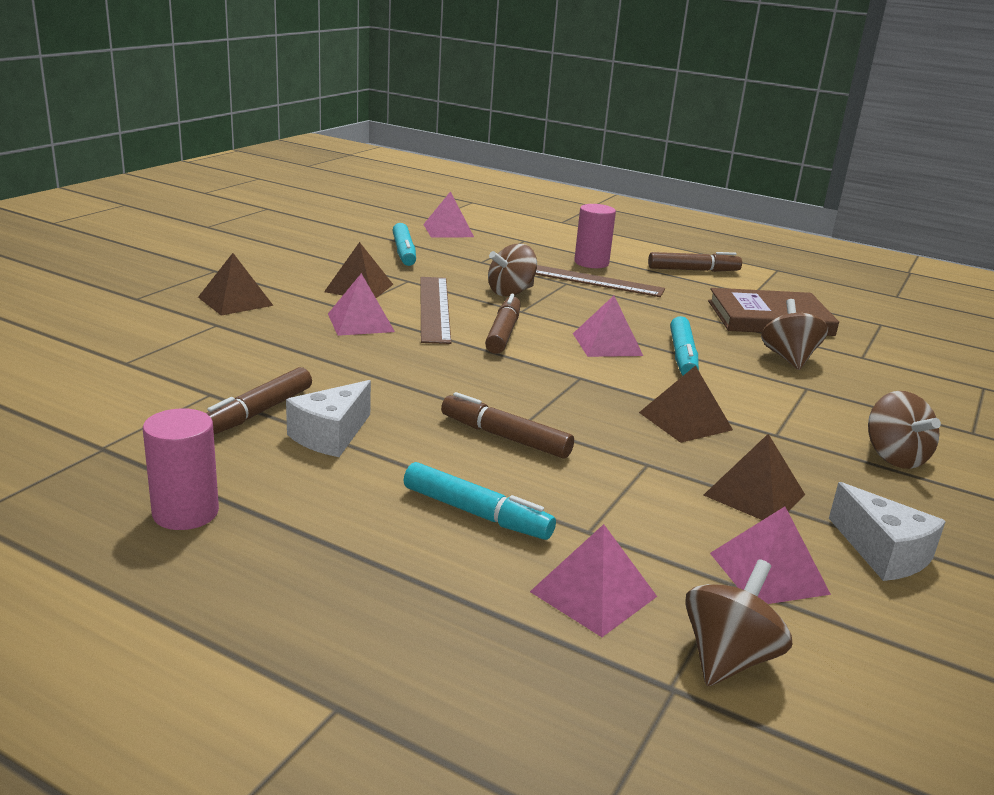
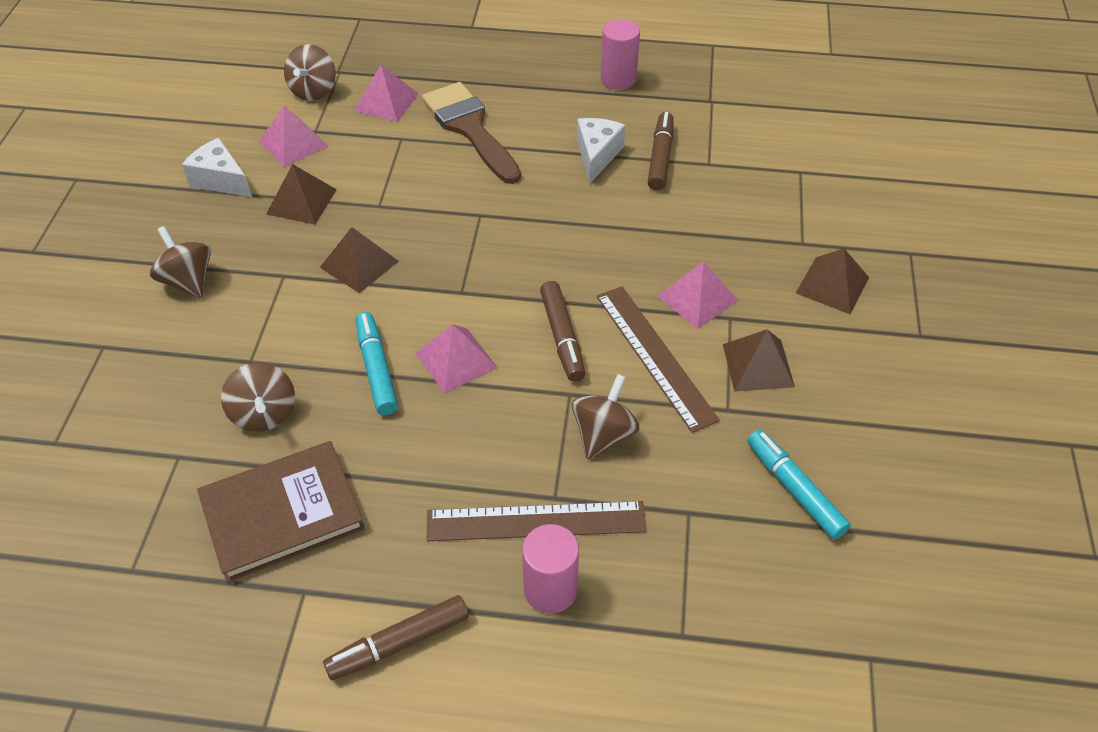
camera: 160 degrees right, 25 degrees up
(448, 230) = (806, 612): pink pyramid -> none
(476, 513) = (470, 128): turquoise marker -> brown brush
(505, 437) = (485, 195): brown marker -> none

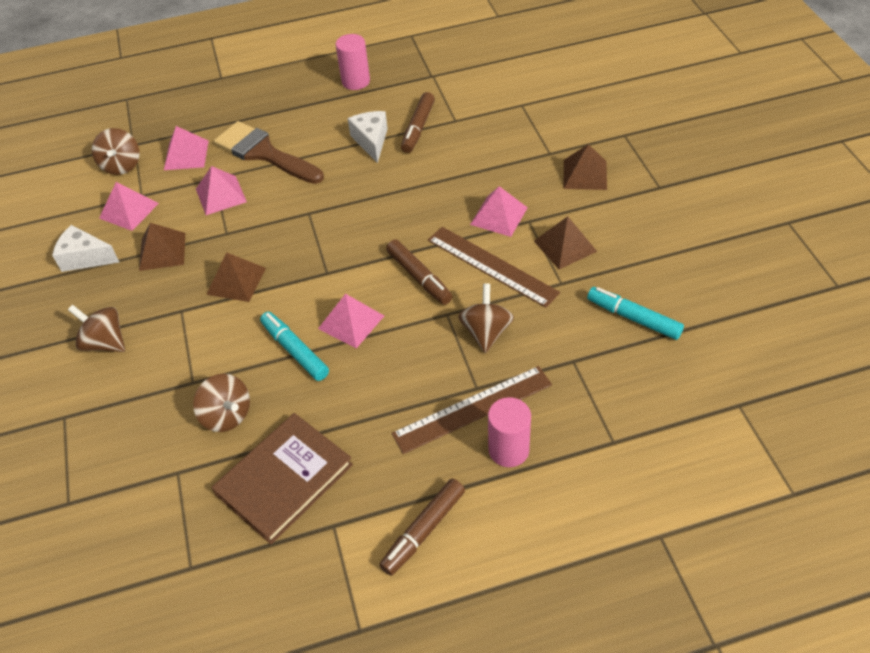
camera: 20 degrees left, 0 degrees up
(397, 160) = (221, 195): none -> pink pyramid
(660, 158) = (418, 128): brown marker -> brown marker turned 150 degrees counterclockwise

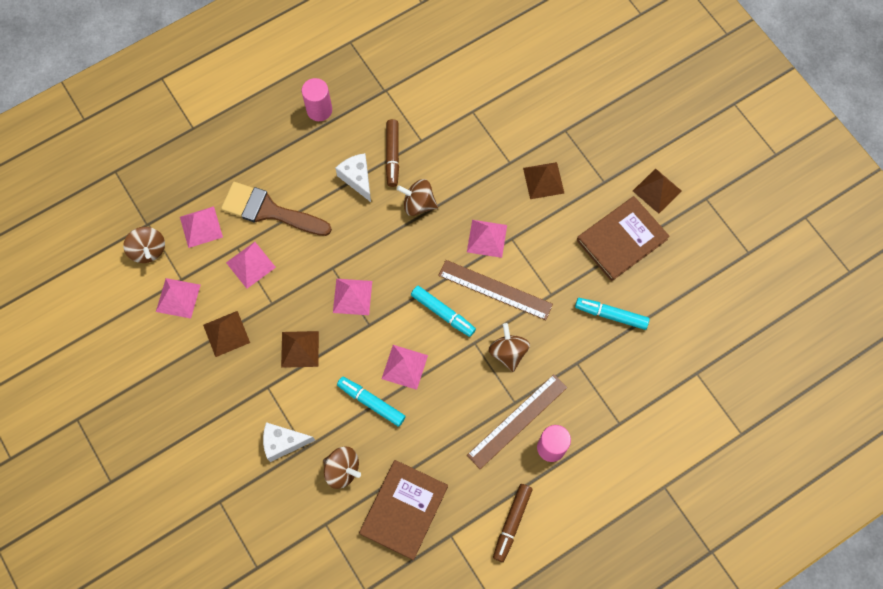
camera: 20 degrees left, 20 degrees up
(85, 258) = (164, 354): white cheese -> white cheese (283, 443)
(105, 342) = (220, 430): brown spinning top -> brown spinning top (418, 204)
(319, 242) = (352, 296): none -> pink pyramid
(419, 277) = (442, 313): brown marker -> turquoise marker
(565, 246) = (545, 258): brown pyramid -> brown pyramid (657, 190)
(667, 244) = (621, 240): none -> brown book

